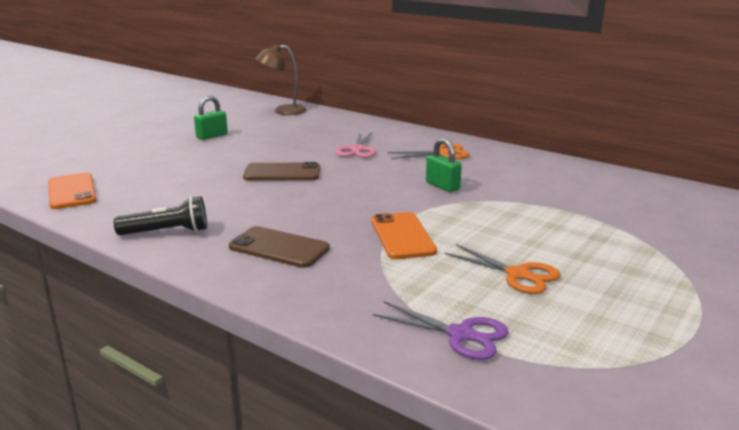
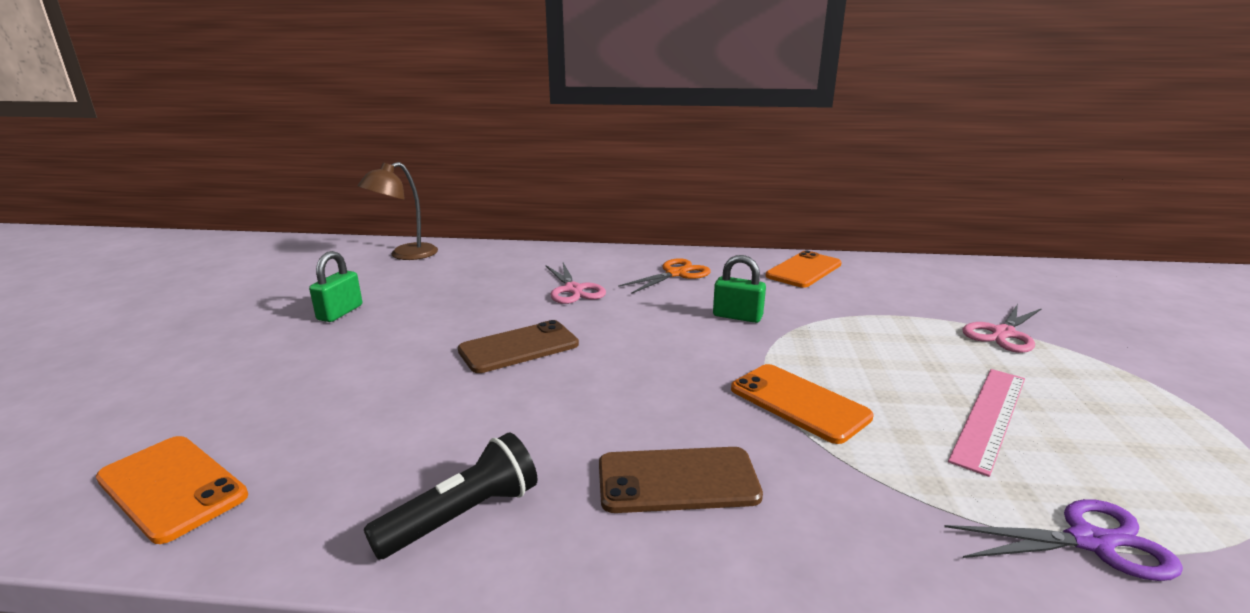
camera: 30 degrees left, 0 degrees up
(518, 274) = (990, 417): orange scissors -> pink ruler
(546, 169) = (804, 270): none -> orange phone
(633, 240) = (1003, 333): none -> pink scissors

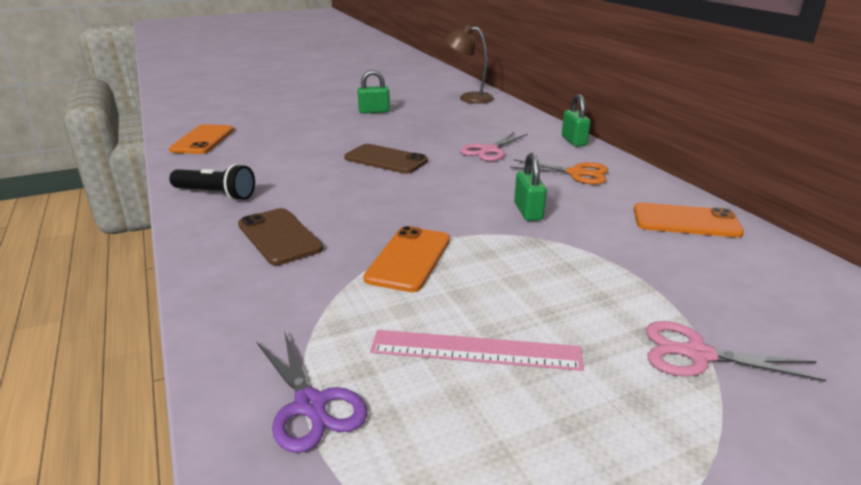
camera: 60 degrees right, 5 degrees up
(602, 252) = (573, 141): none -> green padlock

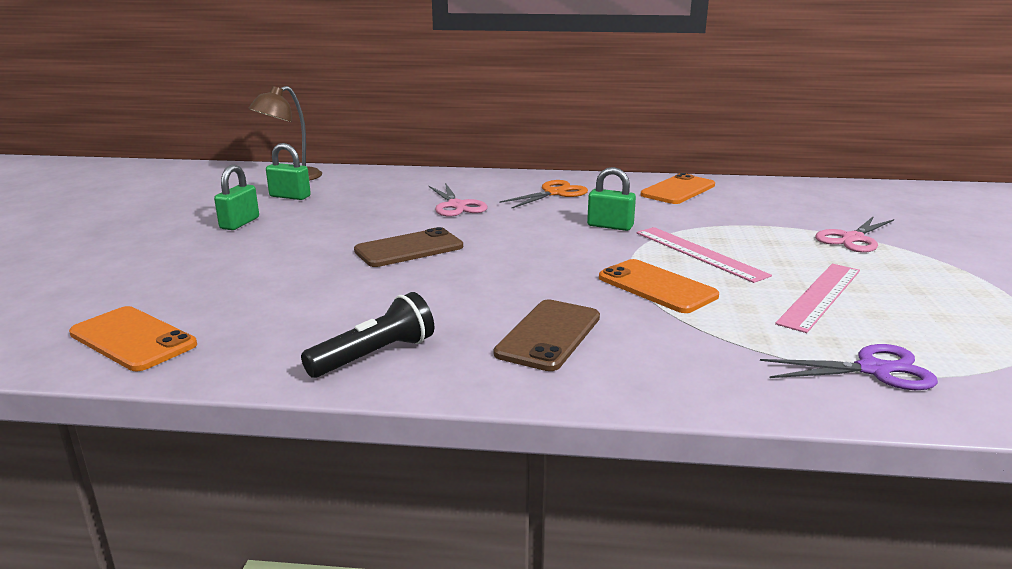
camera: 60 degrees left, 5 degrees down
(279, 236) = (548, 335): brown phone -> brown phone turned 60 degrees counterclockwise
(514, 264) = (699, 253): none -> pink ruler
(573, 141) = (483, 175): green padlock -> green padlock (290, 196)

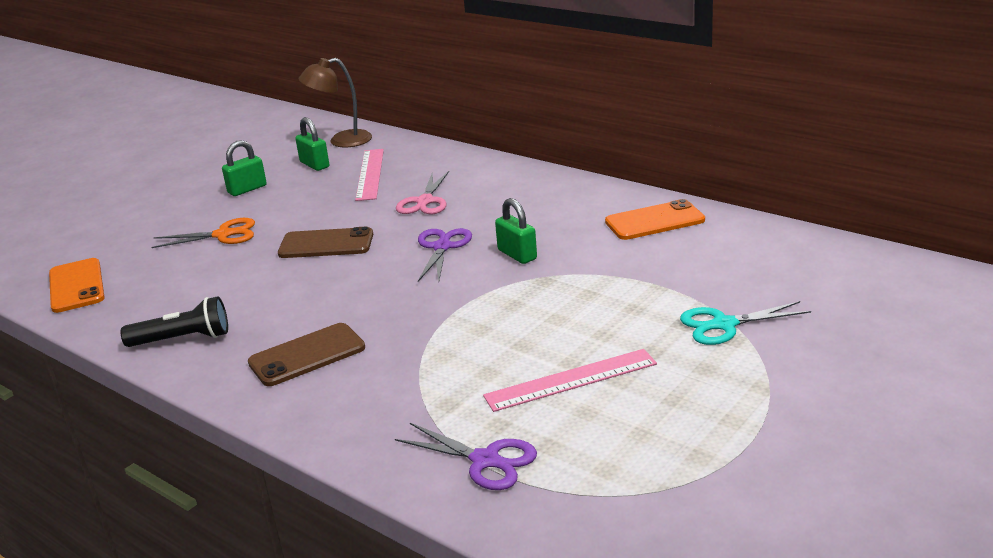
camera: 35 degrees right, 5 degrees up
(532, 232) = (442, 247): none -> purple scissors
(554, 193) = (529, 202): orange scissors -> orange scissors (223, 235)
(657, 287) = (451, 332): orange phone -> none
(699, 253) = (544, 305): pink ruler -> pink ruler (370, 174)
(852, 239) = (724, 325): pink scissors -> turquoise scissors

